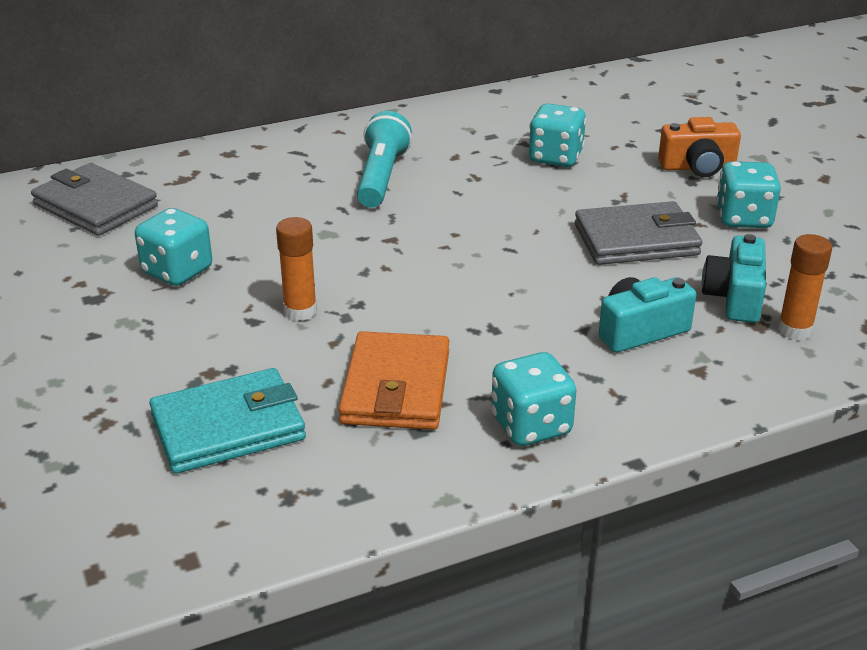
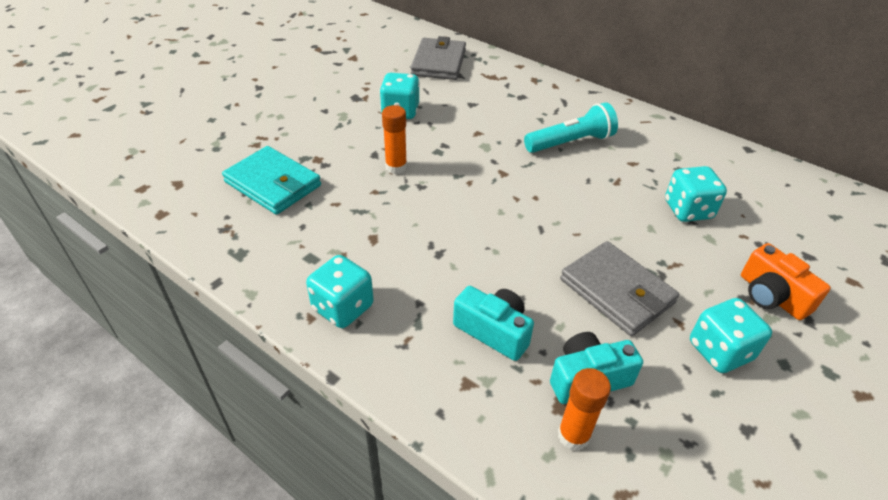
camera: 60 degrees right, 10 degrees up
(396, 387) = (346, 232): orange wallet -> none

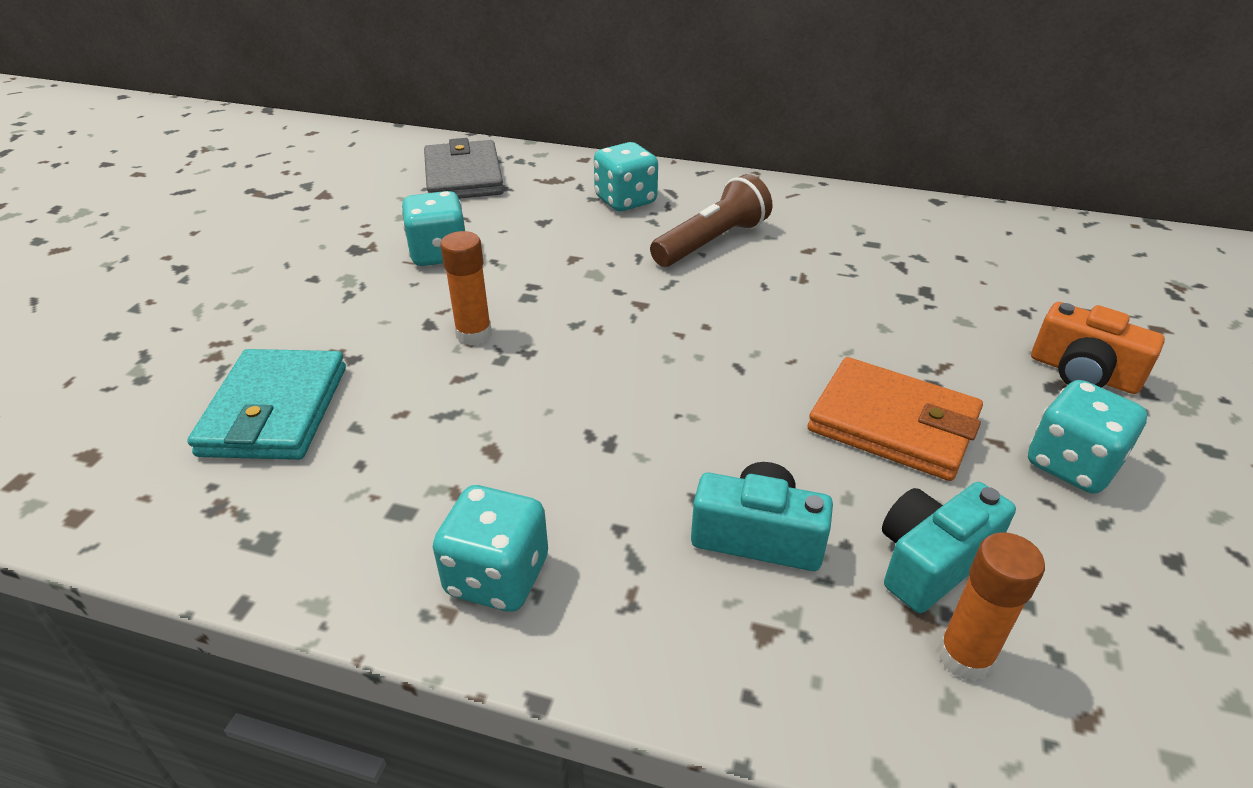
camera: 20 degrees left, 5 degrees down
(273, 184) = (275, 410): turquoise wallet -> turquoise wallet turned 75 degrees clockwise
(571, 142) = (712, 242): turquoise flashlight -> brown flashlight
(616, 291) = (892, 424): grey wallet -> orange wallet
(688, 210) = (914, 292): turquoise dice -> turquoise dice (625, 201)

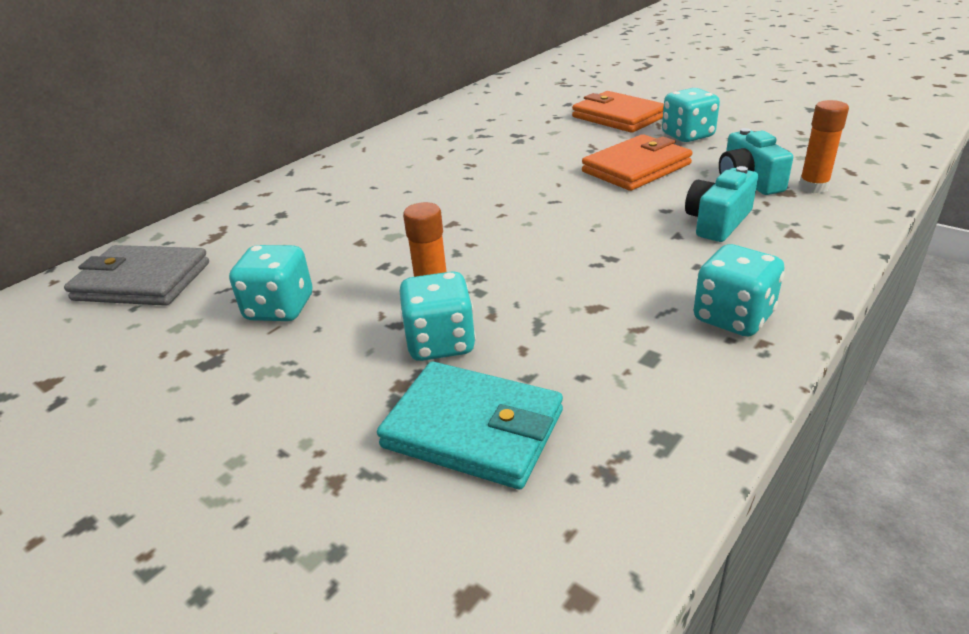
camera: 65 degrees left, 5 degrees down
(625, 201) = (296, 208): turquoise dice -> turquoise dice (440, 343)
(712, 242) = (396, 185): brown flashlight -> none
(1083, 373) = (618, 117): orange camera -> orange wallet

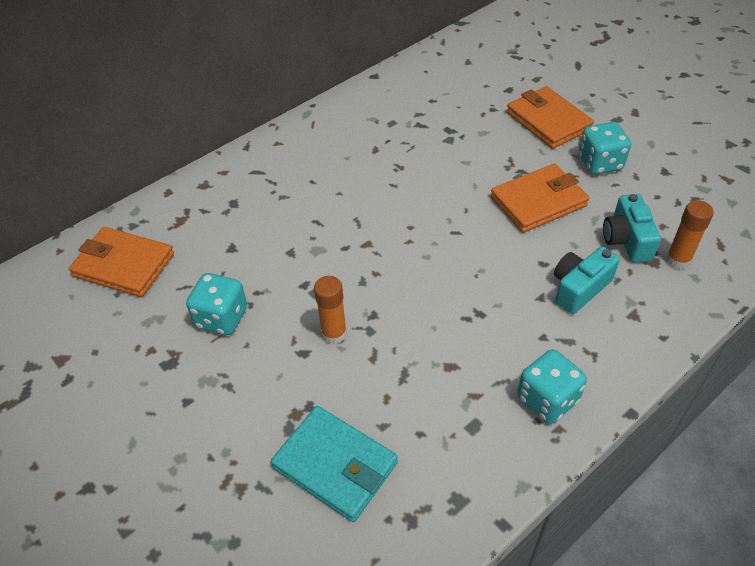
camera: 10 degrees right, 15 degrees up
(142, 281) = (124, 265): grey wallet -> orange wallet
(440, 343) = (330, 379): turquoise dice -> none

